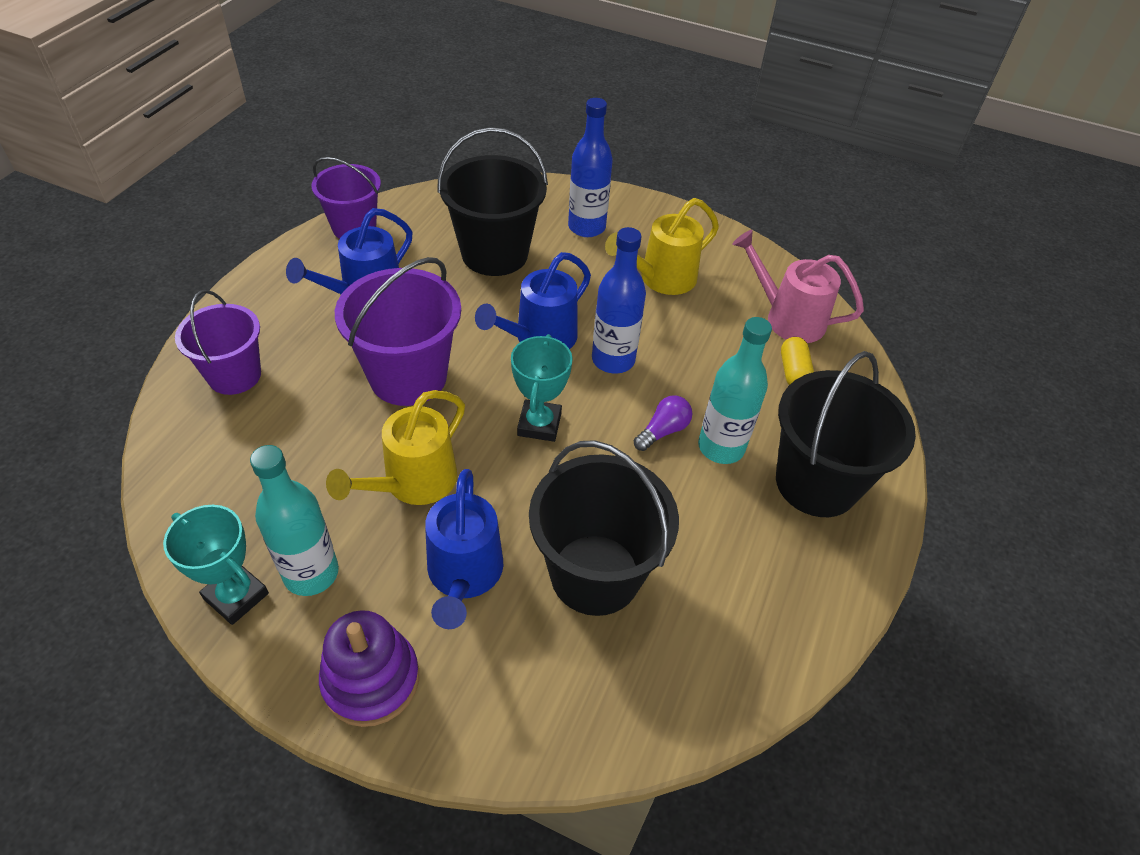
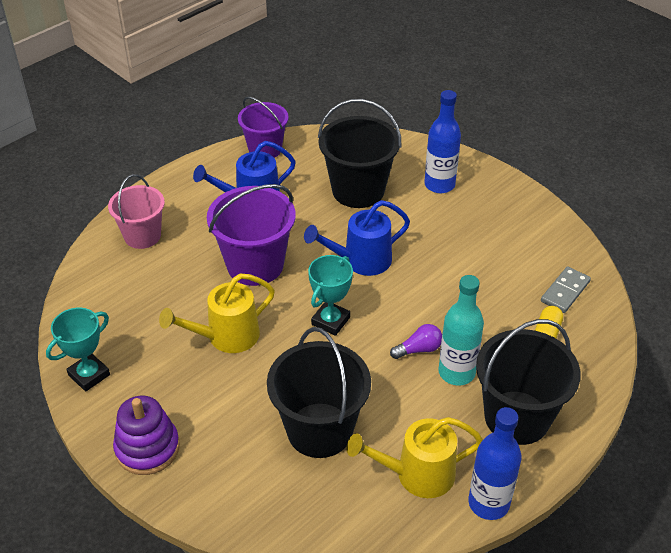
camera: 25 degrees right, 5 degrees down
(234, 375) = (142, 236): purple bucket -> pink bucket
(236, 596) = (89, 375): turquoise trophy -> turquoise trophy turned 75 degrees clockwise
(311, 573) = (138, 375): turquoise bottle -> none
(464, 576) = (232, 405): blue watering can -> none
(613, 360) = (408, 289): blue bottle -> blue bottle (488, 503)
(661, 279) = (477, 238): yellow watering can -> yellow watering can (416, 475)
(787, 318) = (565, 291): pink watering can -> grey domino

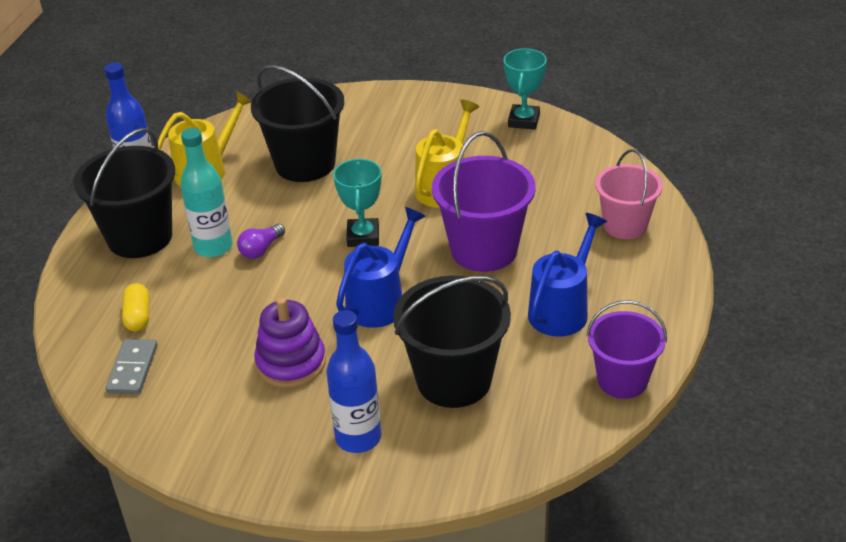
camera: 150 degrees right, 5 degrees down
(147, 448) = (425, 105): purple stacking toy -> purple stacking toy (291, 363)

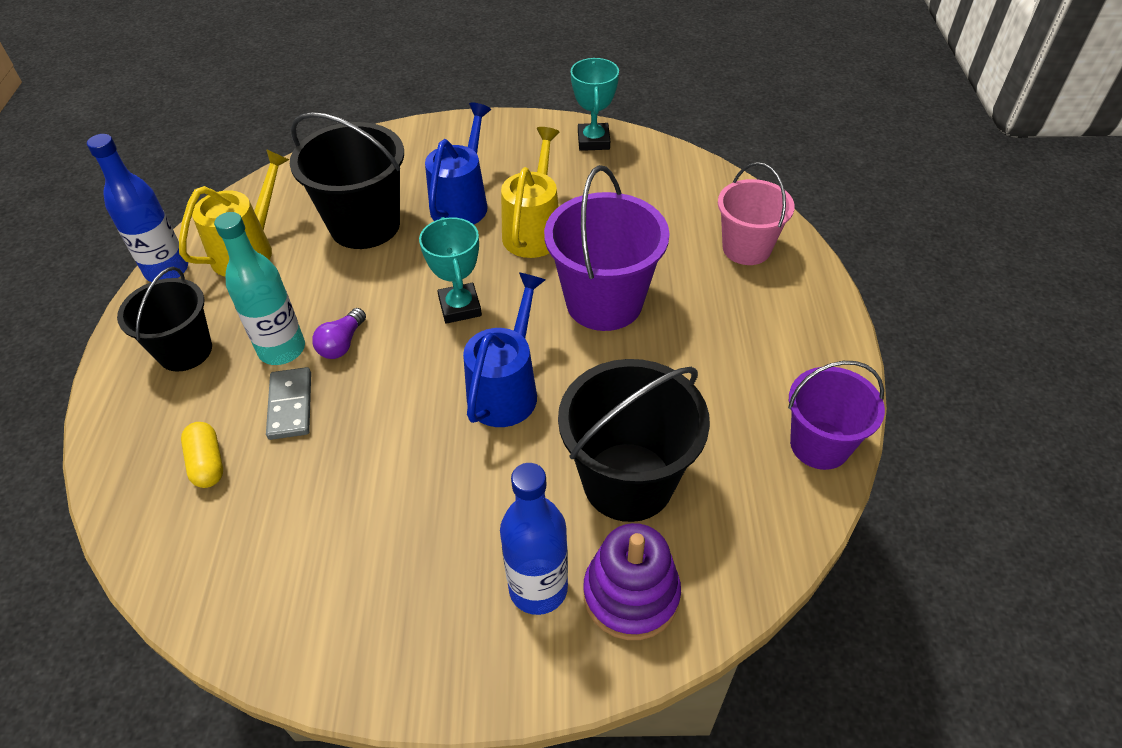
camera: 15 degrees left, 10 degrees up
(132, 369) = (217, 543): grey domino -> grey domino (290, 405)
(140, 237) = (185, 351): black bucket -> black bucket, size x0.66
(291, 363) = (422, 495): purple stacking toy -> purple stacking toy (631, 594)
(562, 309) = (718, 363): blue watering can -> blue watering can (462, 202)

